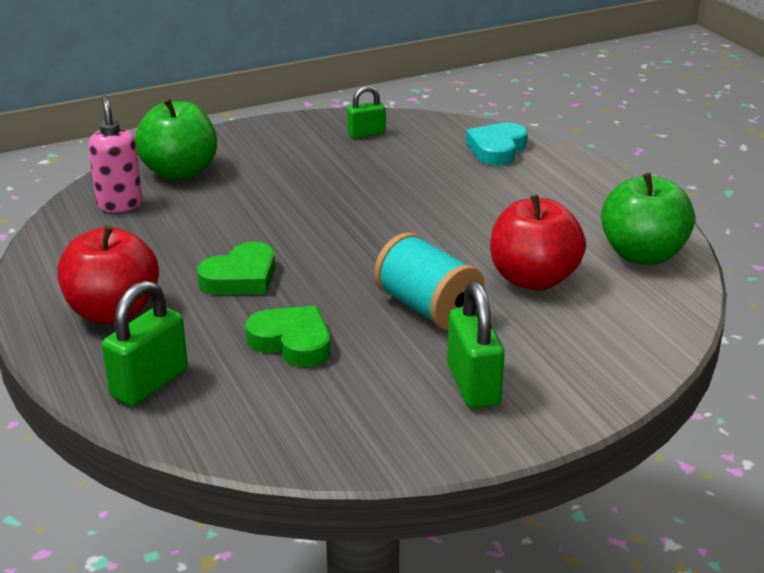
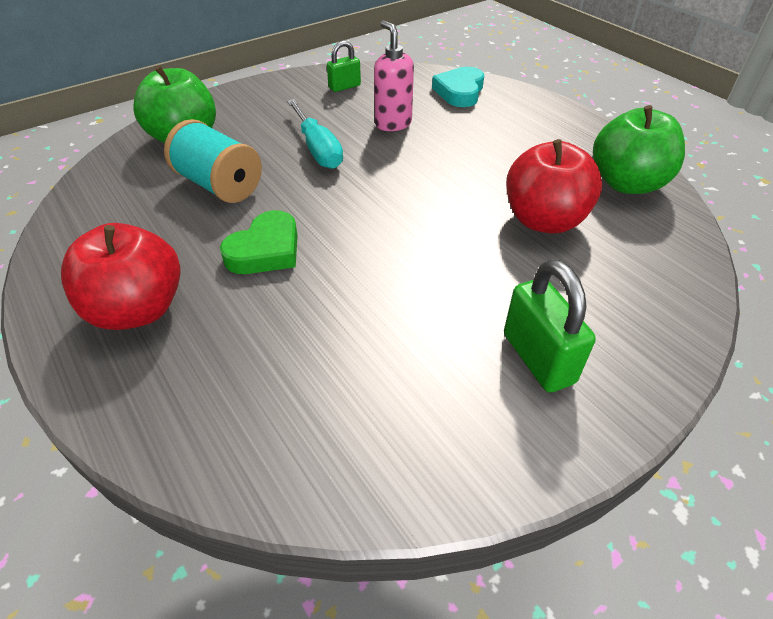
camera: 10 degrees left, 15 degrees up
(120, 204) = (131, 178): pink soap dispenser -> pink soap dispenser (393, 124)
(149, 383) = (191, 406): green padlock -> none
(292, 342) = (336, 326): green heart -> none
(317, 193) = (318, 149): none -> turquoise screwdriver
(428, 308) = (459, 266): turquoise spool -> turquoise spool (219, 185)

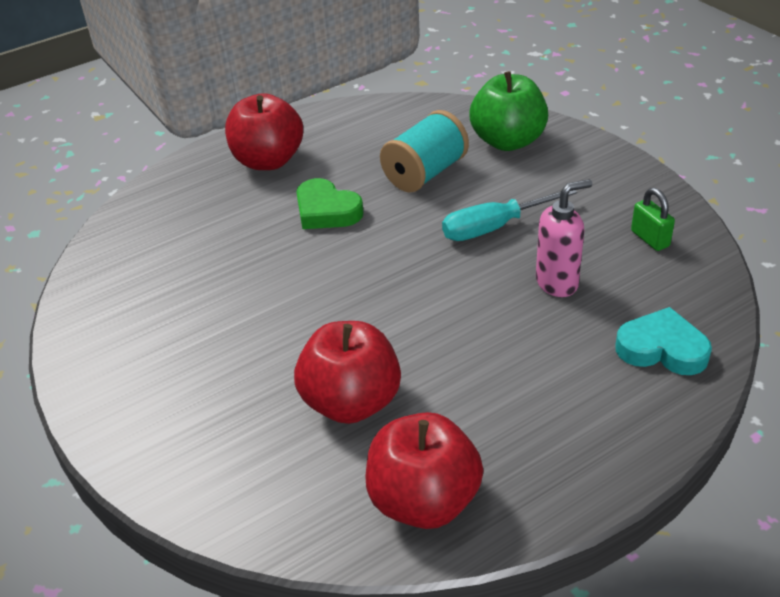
camera: 95 degrees right, 5 degrees down
(538, 358) = (162, 372): green padlock -> none
(626, 183) = (424, 500): green apple -> red apple

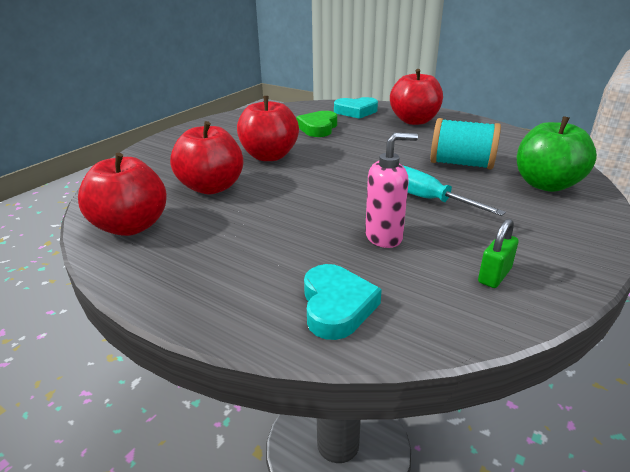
camera: 65 degrees right, 10 degrees down
(182, 199) = (356, 111): none -> turquoise heart
(284, 324) = (269, 156): none -> red apple
(326, 211) = (384, 144): green heart -> green heart (318, 128)
(557, 283) = (384, 237): pink soap dispenser -> pink soap dispenser turned 60 degrees counterclockwise

